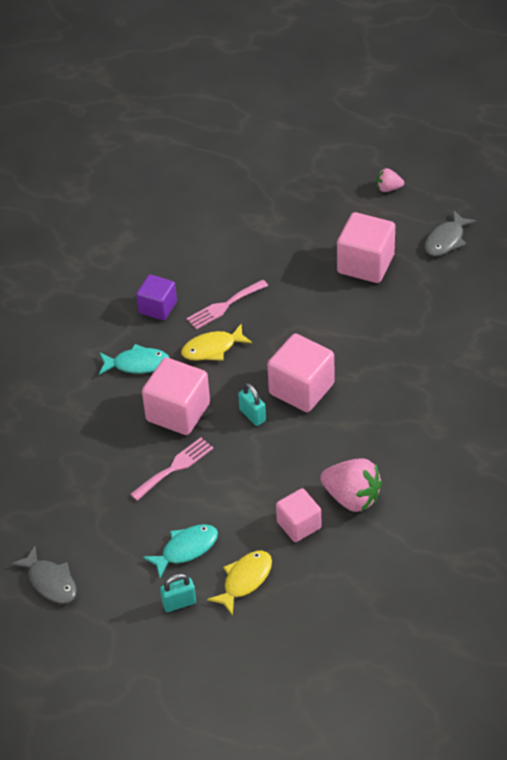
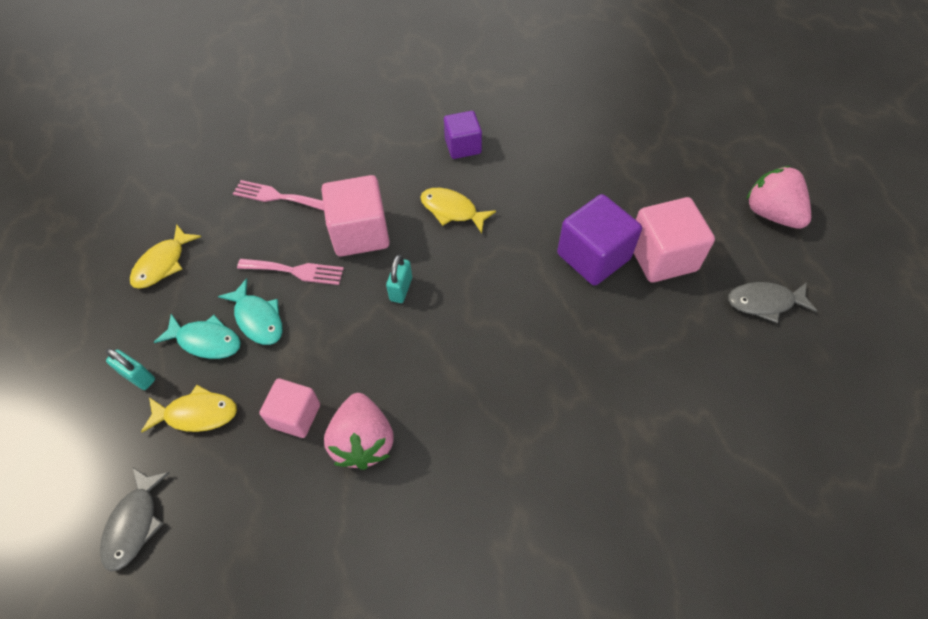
camera: 50 degrees right, 10 degrees up
(50, 581) = (110, 266): grey fish -> grey fish (135, 523)
(83, 546) = (163, 263): none -> yellow fish
(137, 364) = (390, 172): turquoise fish -> turquoise fish (258, 319)
(224, 306) = (507, 187): pink fork -> pink fork (277, 196)
(301, 389) = (464, 306): pink cube -> none
(330, 298) = (593, 256): none -> purple cube
(388, 188) = (771, 213): pink strawberry -> pink strawberry, size x1.92

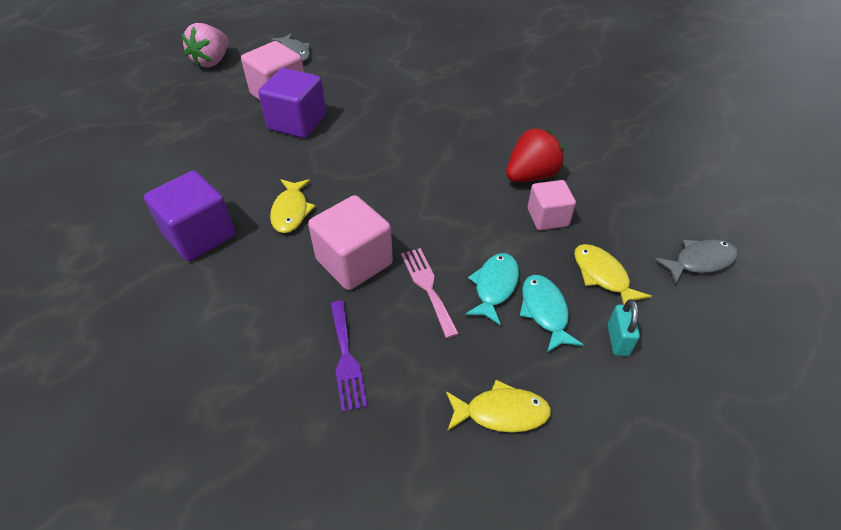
camera: 120 degrees left, 10 degrees down
(277, 196) = (346, 358): pink fork -> purple fork
(363, 441) = (531, 176): pink strawberry -> red strawberry
(401, 289) = (396, 209): turquoise padlock -> none
(463, 146) = (200, 235): purple cube -> purple cube, size x1.57

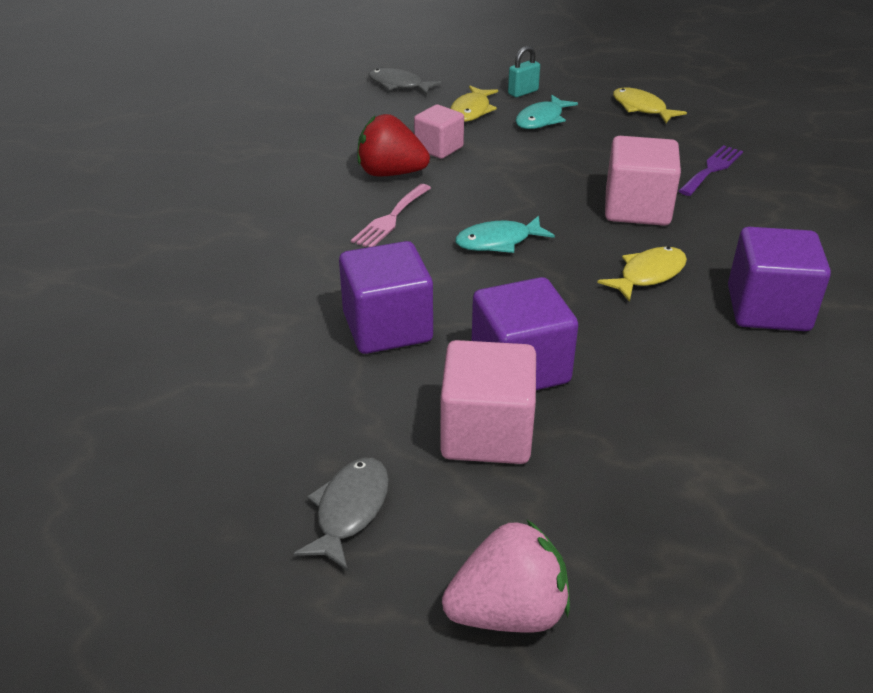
camera: 130 degrees left, 10 degrees down
(376, 102) = (387, 327): none -> purple cube
(428, 287) = (600, 167): pink fork -> pink fork (391, 218)
(494, 286) = (552, 143): turquoise fish -> turquoise fish (498, 242)

